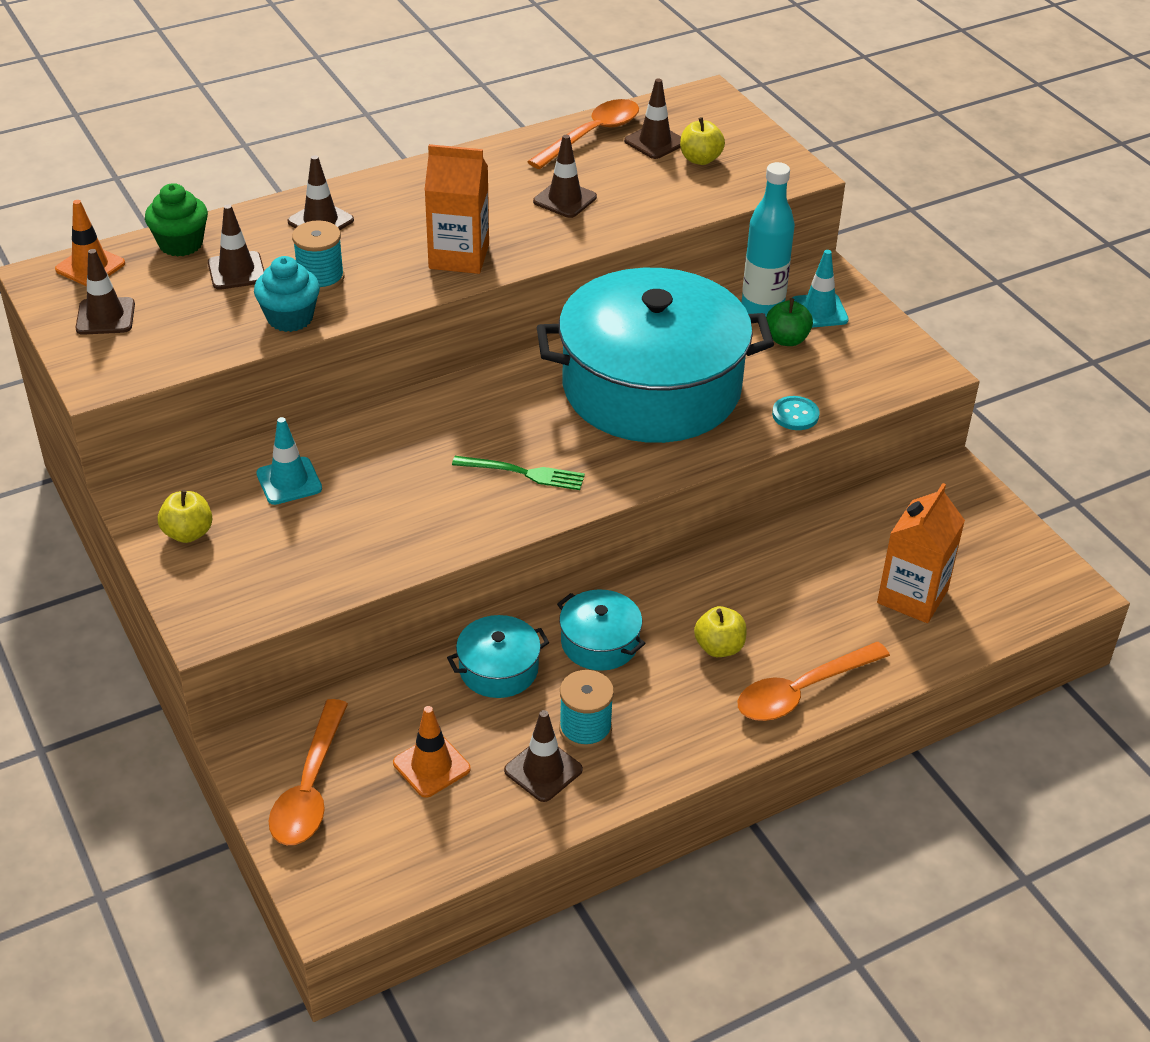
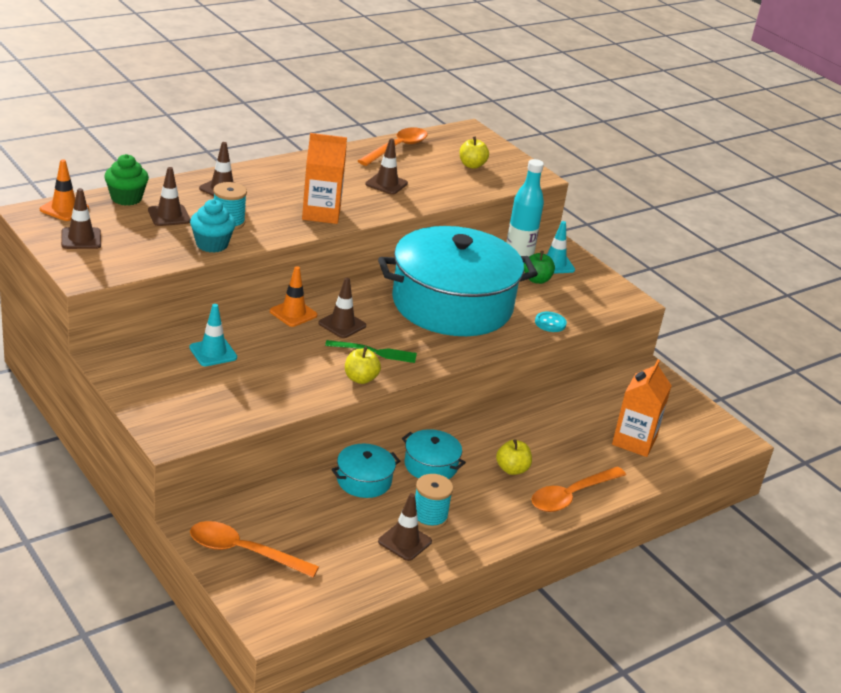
camera: 10 degrees left, 10 degrees down
(188, 533) = (146, 382): yellow apple -> yellow apple (360, 379)
(310, 788) = (243, 552): orange spoon -> orange spoon turned 105 degrees clockwise
(431, 766) = (327, 539): orange traffic cone -> orange traffic cone (293, 313)
(655, 142) = (440, 154): brown traffic cone -> brown traffic cone (342, 324)

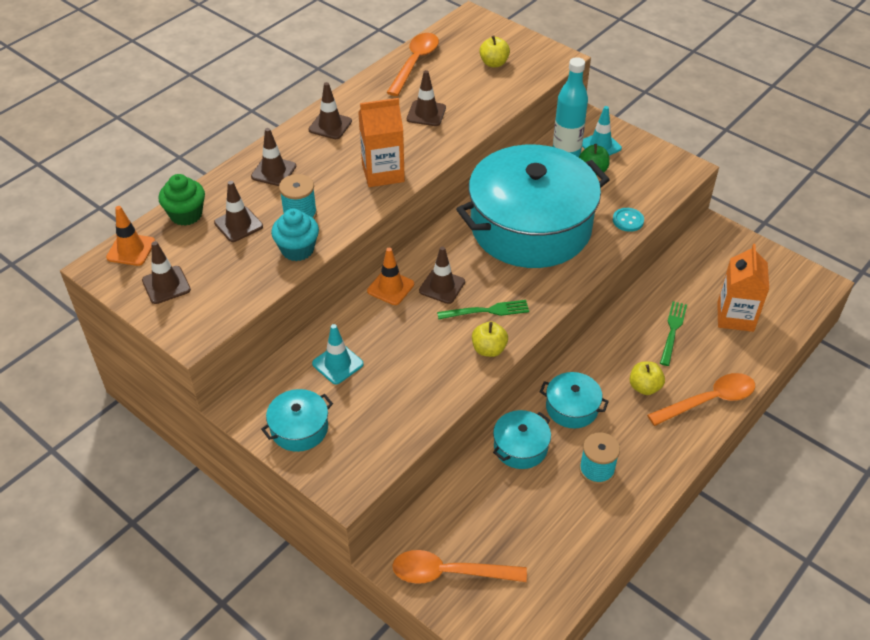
camera: 10 degrees left, 15 degrees up
(152, 387) = (299, 428): none -> turquoise pot
(404, 541) = (587, 507): brown traffic cone -> brown traffic cone (330, 125)
(564, 435) = (672, 330): none -> green fork
(571, 496) = (708, 400): orange spoon -> orange spoon turned 150 degrees counterclockwise

